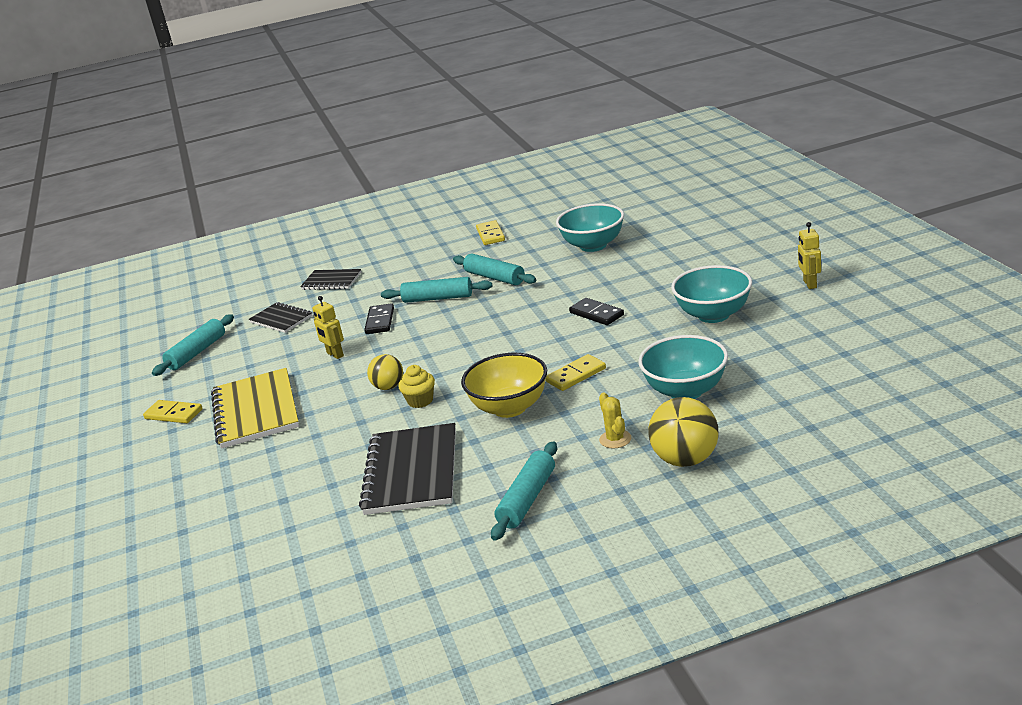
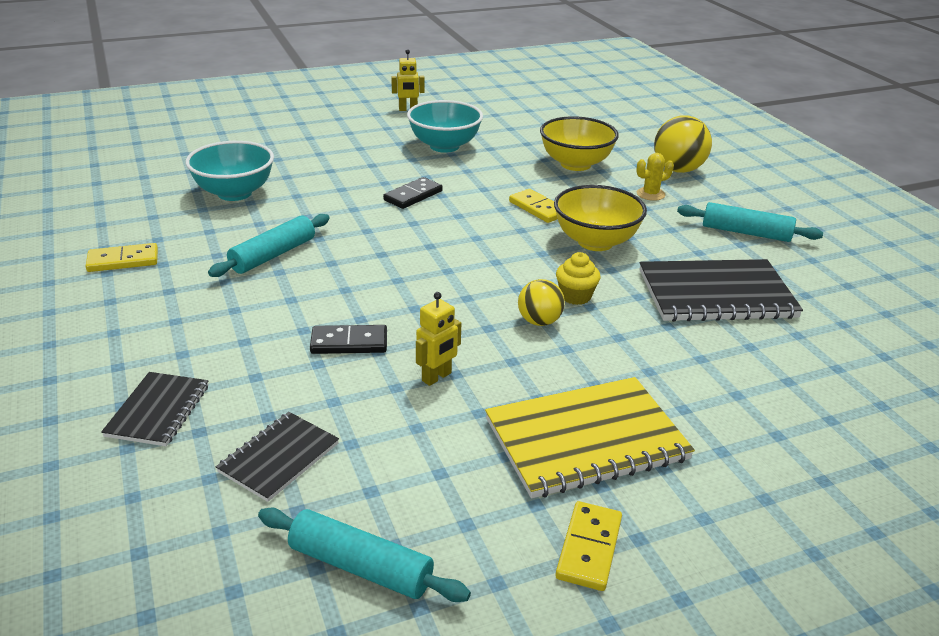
camera: 100 degrees left, 5 degrees up
(438, 298) = (306, 296): turquoise rolling pin -> none
(685, 391) = (575, 164): turquoise bowl -> yellow bowl

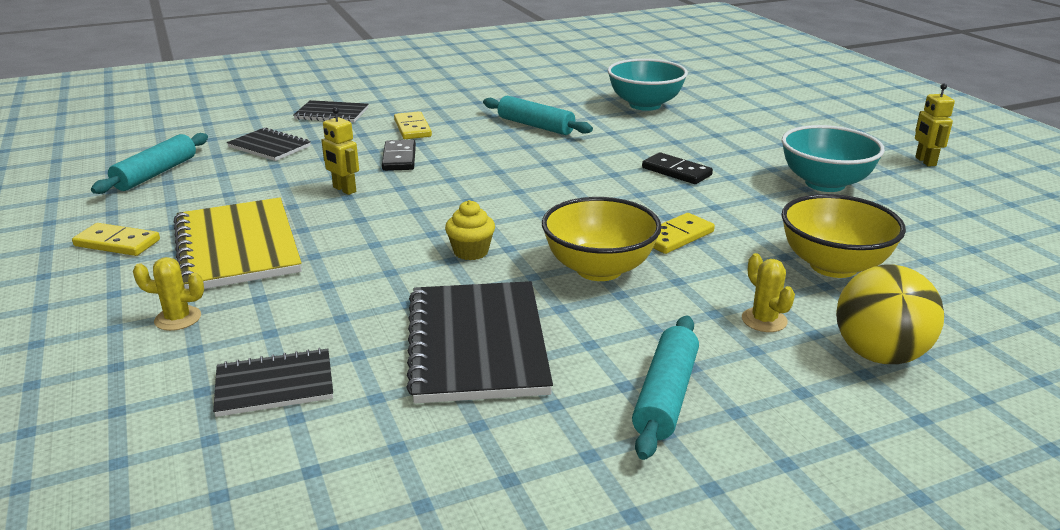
camera: 90 degrees right, 5 degrees down
(123, 261) = (518, 86): yellow domino -> yellow domino (412, 128)
(539, 321) = (423, 232): yellow ball -> none
(736, 456) = (178, 318): none -> yellow cactus
(806, 382) = (274, 385): none -> black notebook

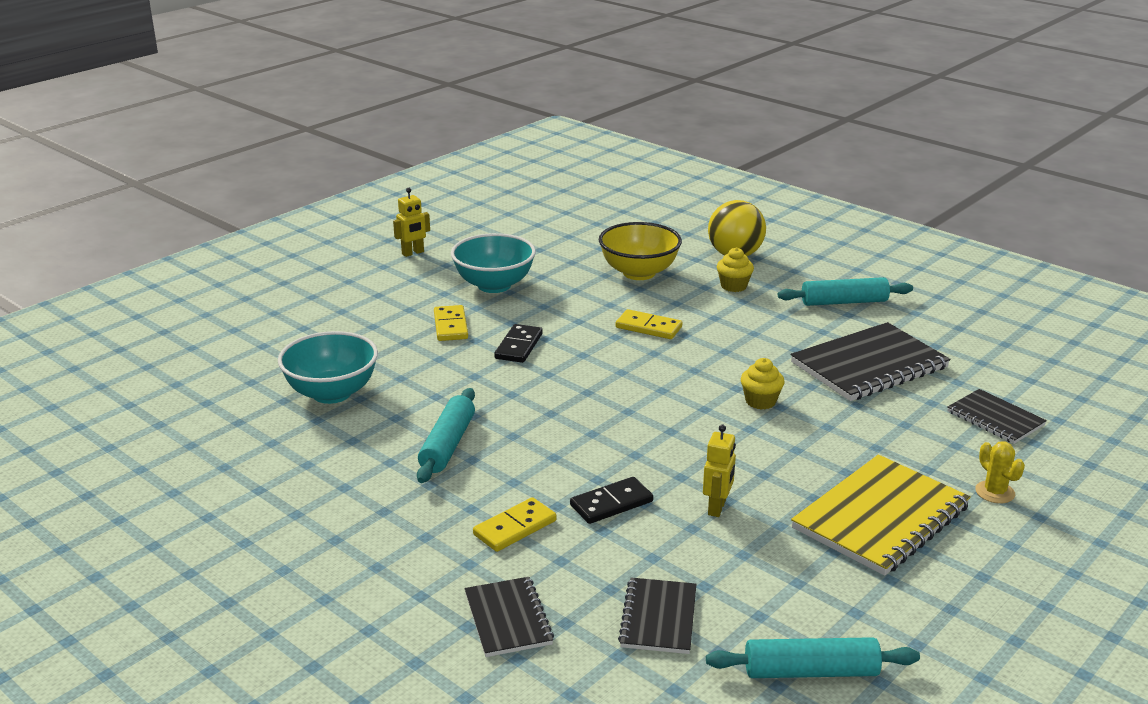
camera: 115 degrees left, 0 degrees up
(117, 243) = (956, 595): yellow domino -> yellow domino (451, 326)
(599, 269) = (729, 346): yellow bowl -> none
(764, 320) = (733, 286): yellow cactus -> yellow cupcake

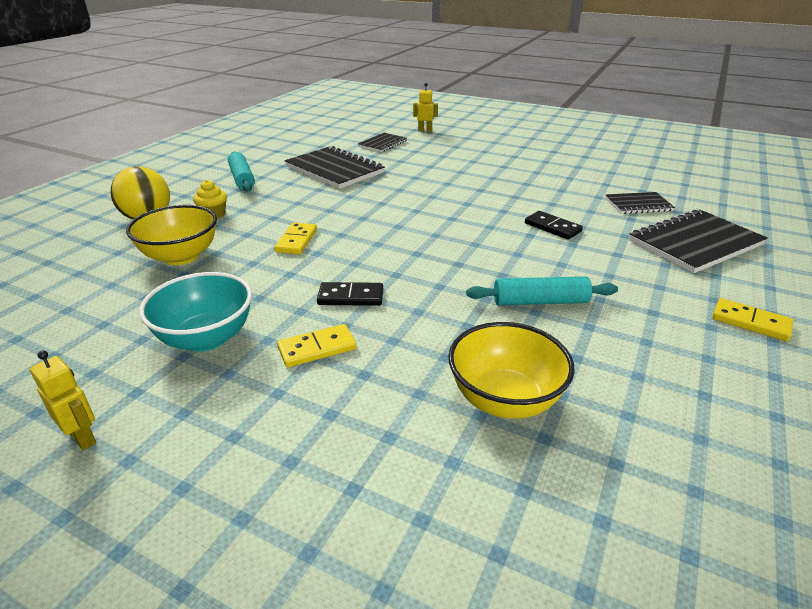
camera: 105 degrees left, 5 degrees up
(332, 393) = (505, 399): turquoise bowl -> yellow bowl
(508, 619) = (695, 243): black notebook -> black notebook, size x1.77
(515, 528) = (612, 255): yellow domino -> yellow domino (750, 322)
(717, 508) = (526, 198): yellow robot -> yellow robot (425, 130)
(760, 401) = (396, 195): yellow cupcake -> none
(811, 671) = (630, 172): turquoise rolling pin -> none
(881, 518) = (497, 164): yellow notebook -> none
(995, 492) = (454, 144): yellow cactus -> none

